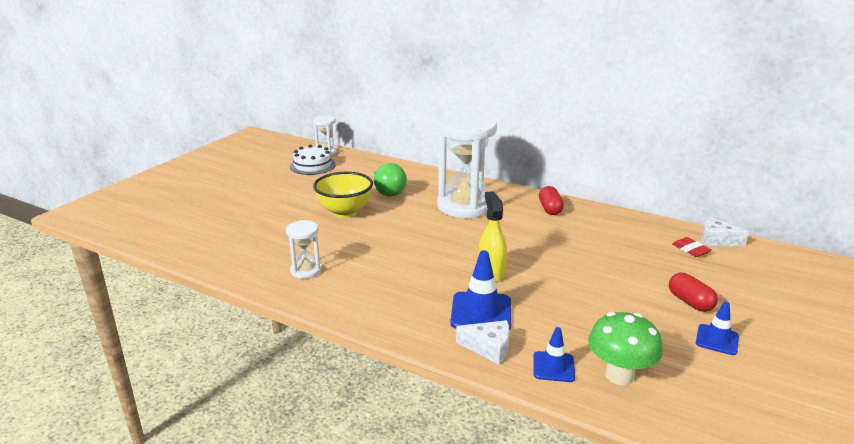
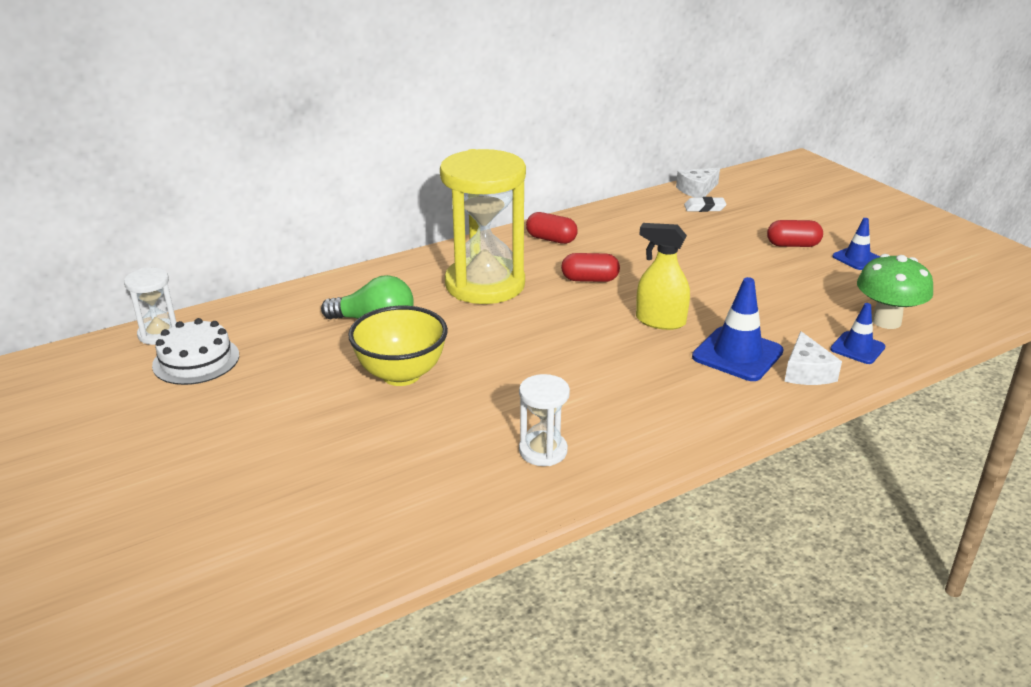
camera: 60 degrees left, 5 degrees up
(464, 206) = (485, 285): white hourglass -> yellow hourglass
(489, 348) = (806, 372): white cheese -> white cheese turned 135 degrees clockwise
(514, 235) = (589, 279): none -> red capsule
(691, 250) = (704, 208): red eraser -> white eraser

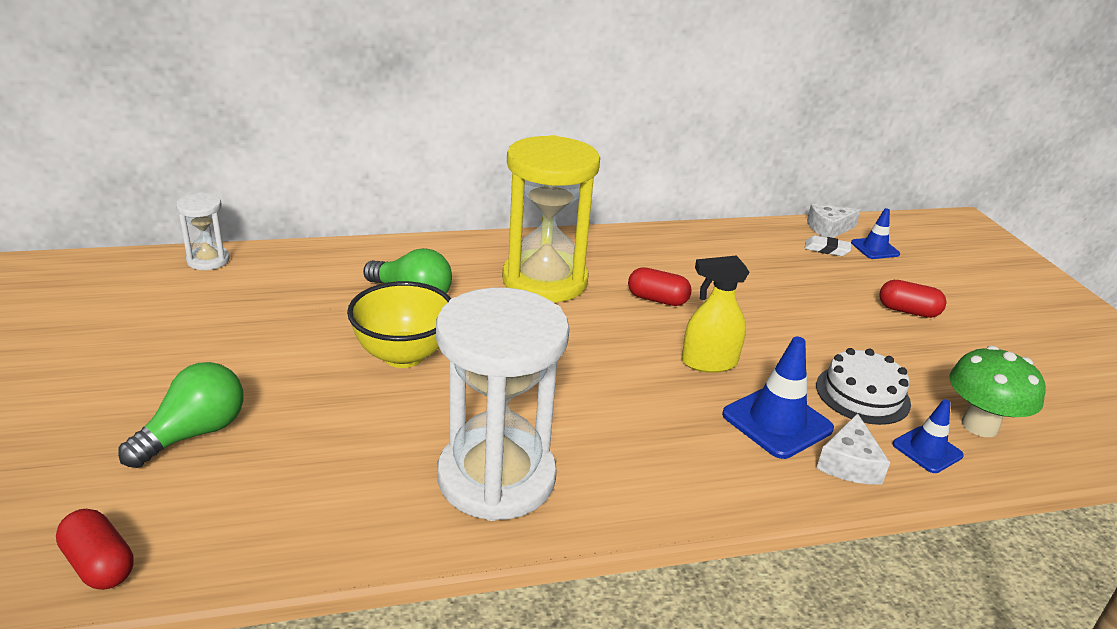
camera: 15 degrees right, 0 degrees up
(196, 360) = (223, 293): white cake -> white cake (862, 394)
(258, 482) = (194, 433): none -> green light bulb
(543, 451) = (496, 478): white hourglass -> white hourglass, size x2.14
(551, 239) = (641, 248): red capsule -> red capsule (100, 565)
(660, 321) = (709, 362): yellow spray bottle -> yellow spray bottle turned 45 degrees counterclockwise
(857, 258) = (978, 343): blue traffic cone -> blue traffic cone (875, 248)

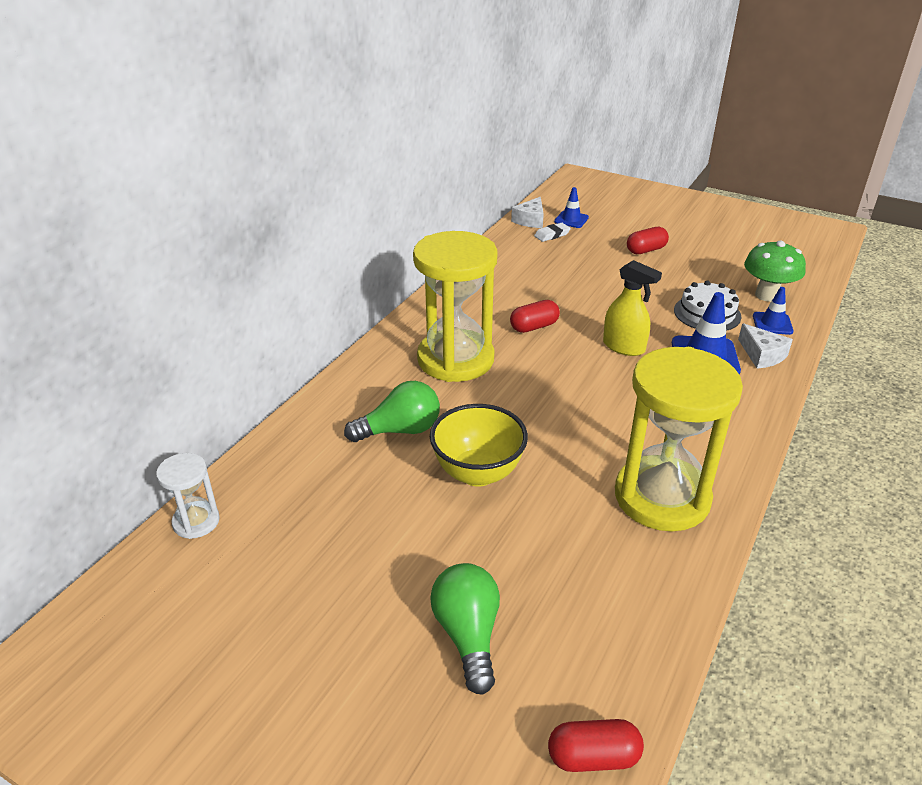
camera: 45 degrees left, 5 degrees up
(496, 478) = (662, 497): white hourglass -> yellow hourglass
(709, 362) = (624, 347): yellow spray bottle -> yellow spray bottle turned 90 degrees counterclockwise

